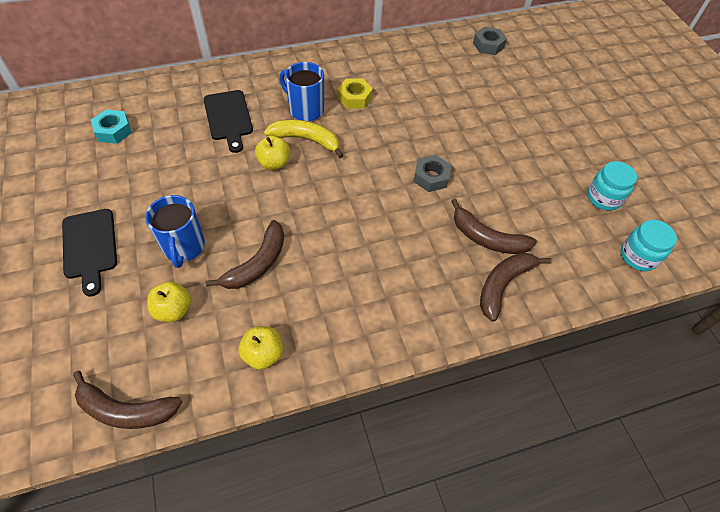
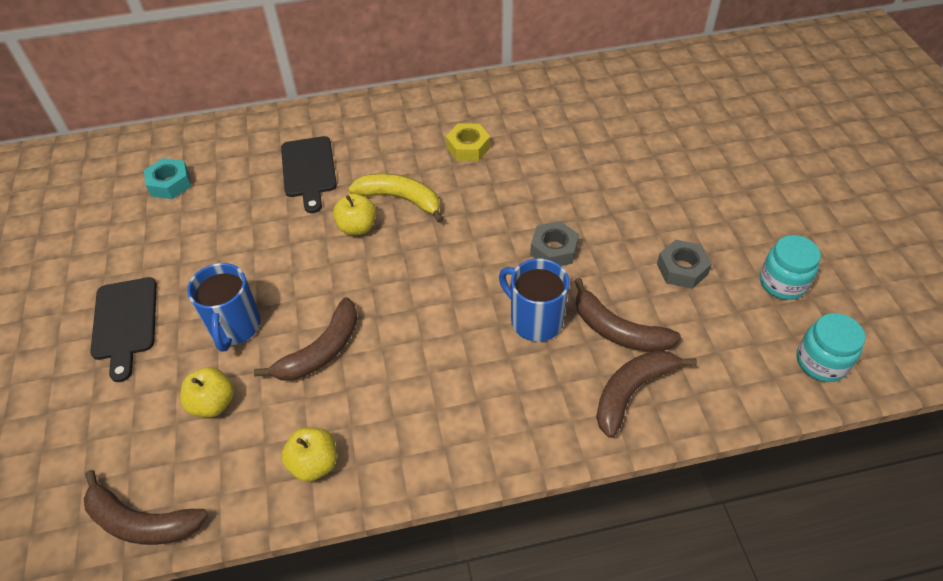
camera: 10 degrees right, 5 degrees down
(305, 110) = (404, 161): blue mug -> blue mug (535, 320)
(488, 45) = (650, 82): grey nut -> grey nut (682, 269)

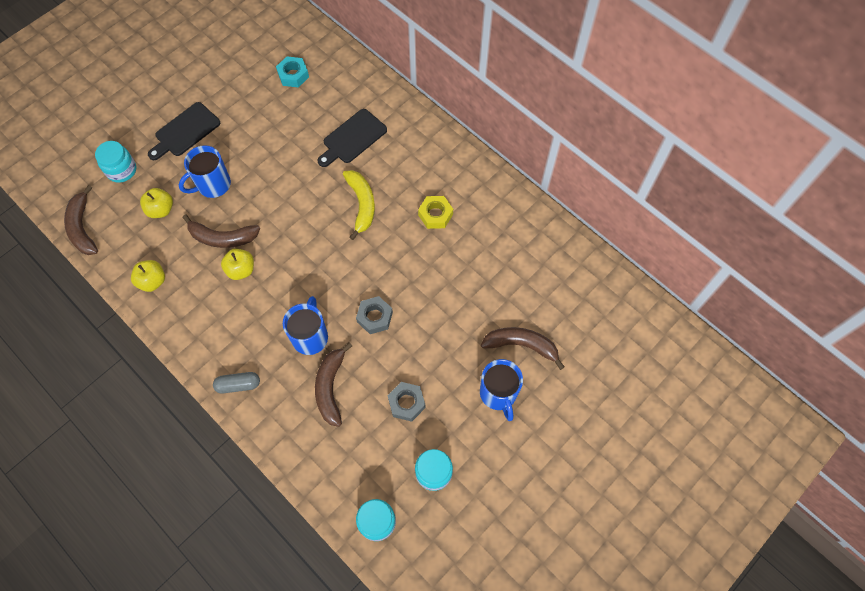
camera: 55 degrees right, 15 degrees up
(102, 425) = (121, 170): none -> turquoise jar
(357, 227) = (323, 196): yellow apple -> yellow apple (241, 270)
(550, 427) = (238, 385): none -> grey capsule
(632, 392) = (288, 417): brown banana -> brown banana (521, 345)
(717, 191) = (498, 394): none -> blue mug

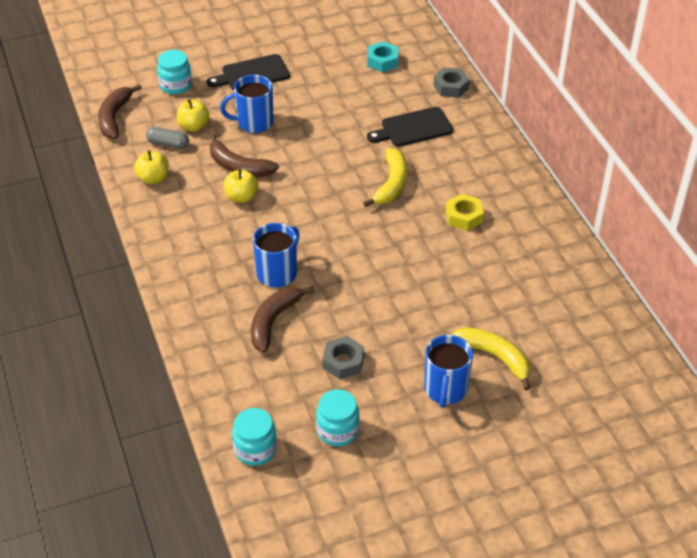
camera: 25 degrees right, 20 degrees down
(238, 385) = (185, 287): grey capsule -> grey capsule (168, 144)
(374, 317) = (351, 279): grey nut -> grey nut (451, 87)
(521, 345) = (494, 357): brown banana -> yellow banana

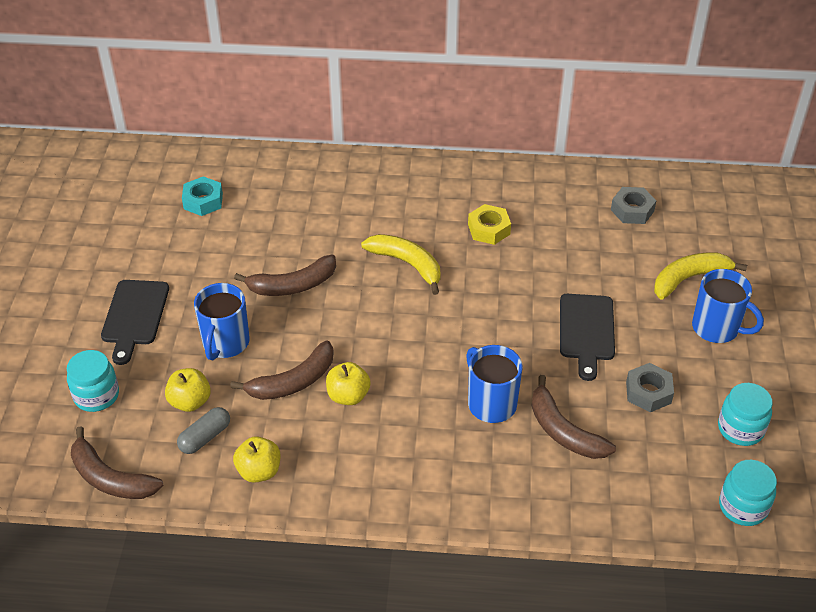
camera: 65 degrees left, 0 degrees up
(329, 134) = (293, 285): none -> brown banana
(413, 128) = (331, 217): black cutting board -> black cutting board (586, 331)
(451, 87) = (287, 167): grey nut -> grey nut (632, 210)

